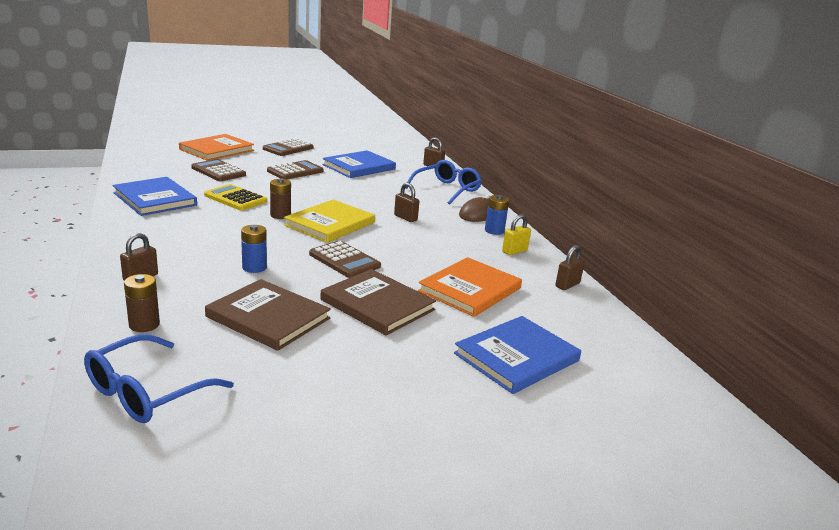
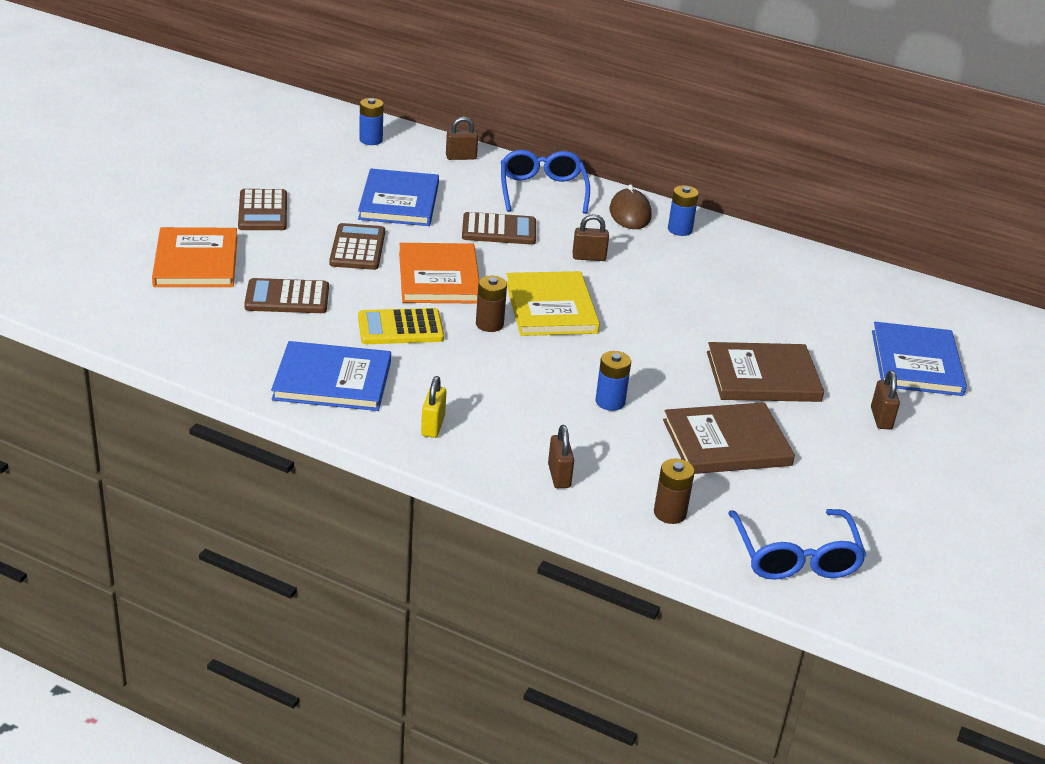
camera: 45 degrees left, 10 degrees up
(344, 260) = (652, 345): brown calculator -> brown calculator (499, 230)
(402, 148) = (371, 140): none -> blue battery
(470, 290) = (786, 316): orange book -> orange book (439, 277)
(514, 251) = (737, 248): yellow padlock -> yellow padlock (433, 426)
(567, 285) = (829, 265): brown padlock -> brown padlock (881, 418)

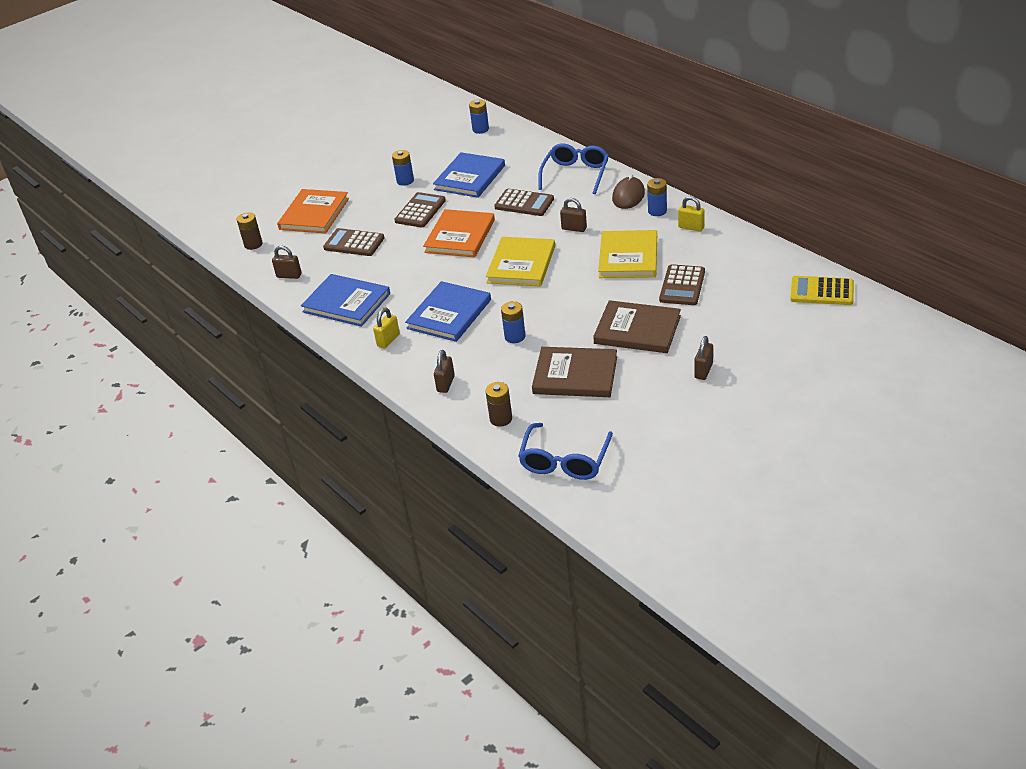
camera: 30 degrees right, 5 degrees up
(263, 211) = (376, 180): brown calculator -> brown calculator (682, 286)
(307, 210) = (405, 181): none -> blue battery
(400, 328) = (411, 270): yellow calculator -> yellow calculator (822, 292)
(461, 157) = (534, 145): brown padlock -> brown padlock (289, 276)
(489, 324) = (471, 273): brown battery -> brown battery (253, 244)
(685, 288) = (628, 257): none -> yellow book
(736, 247) = (691, 227): none -> yellow padlock
(916, 363) = (765, 331): blue book -> blue book (449, 314)

